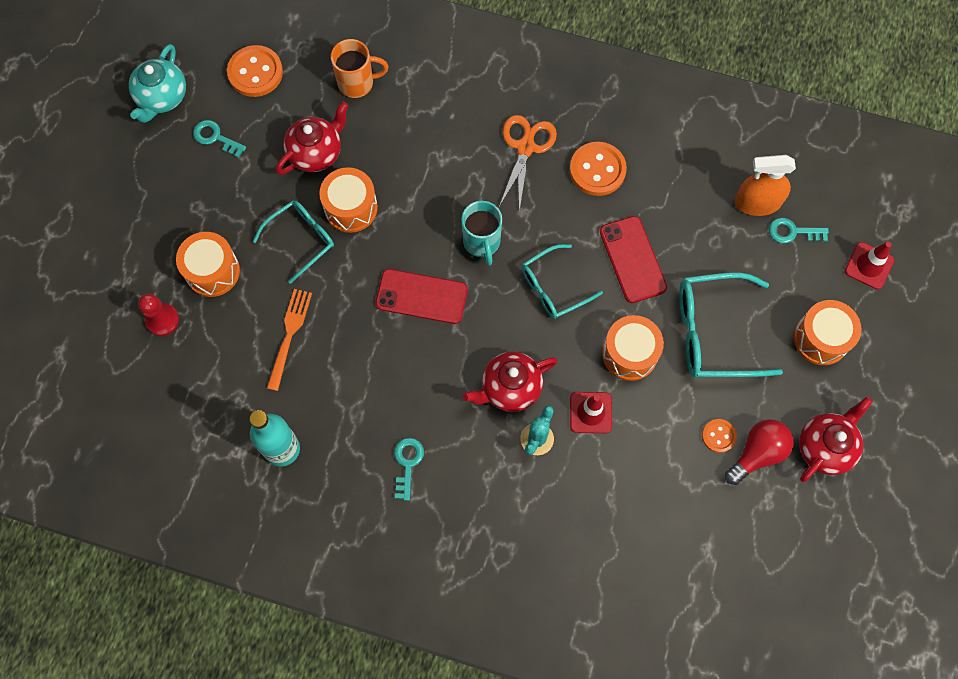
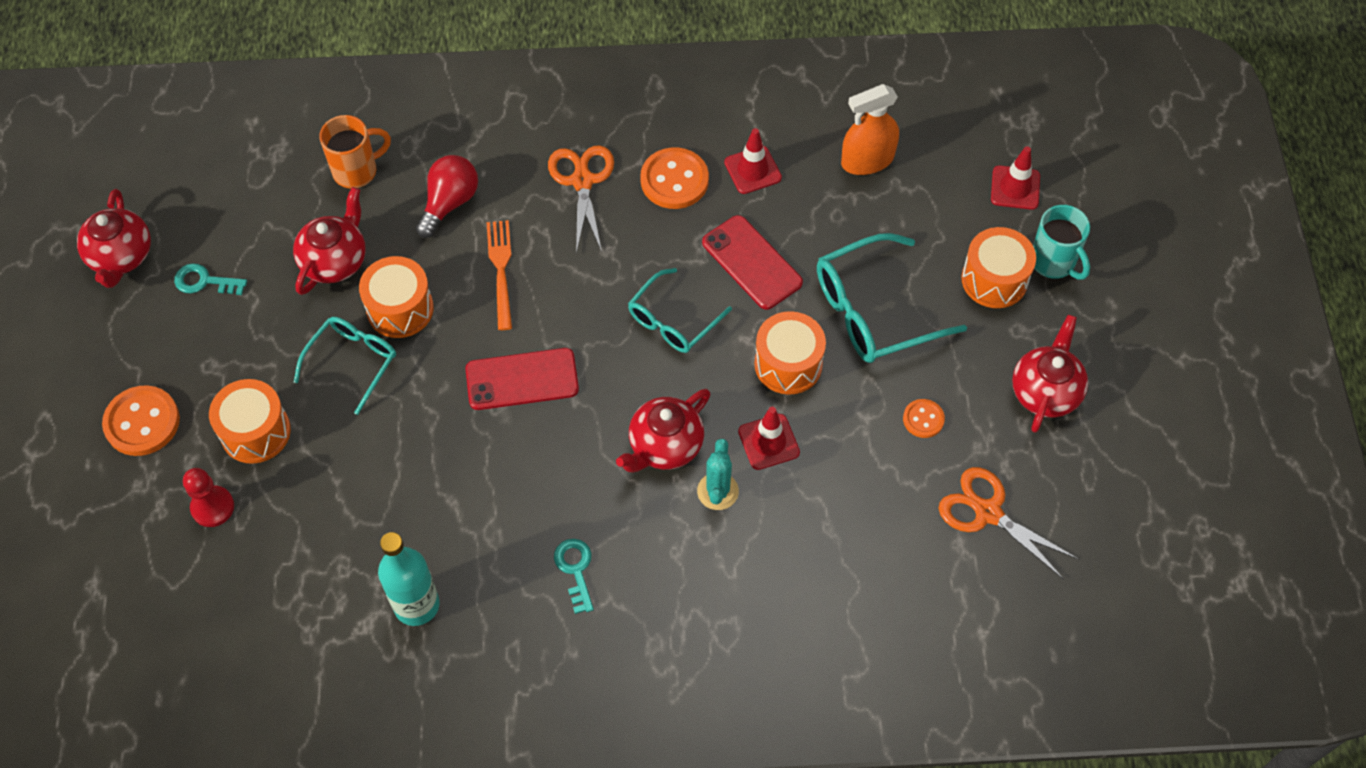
camera: 20 degrees left, 10 degrees down
(162, 97) = (121, 256): turquoise teapot -> red teapot
(255, 72) = (228, 195): orange button -> orange button (142, 422)
(289, 335) = (377, 473): orange fork -> orange fork (501, 270)
(482, 242) = (571, 298): turquoise mug -> turquoise mug (1054, 262)
(662, 181) = (752, 170): none -> red traffic cone
(740, 531) = (988, 513): none -> orange scissors
(757, 453) = (974, 423): red light bulb -> red light bulb (449, 203)
(792, 232) = (918, 178): turquoise key -> none

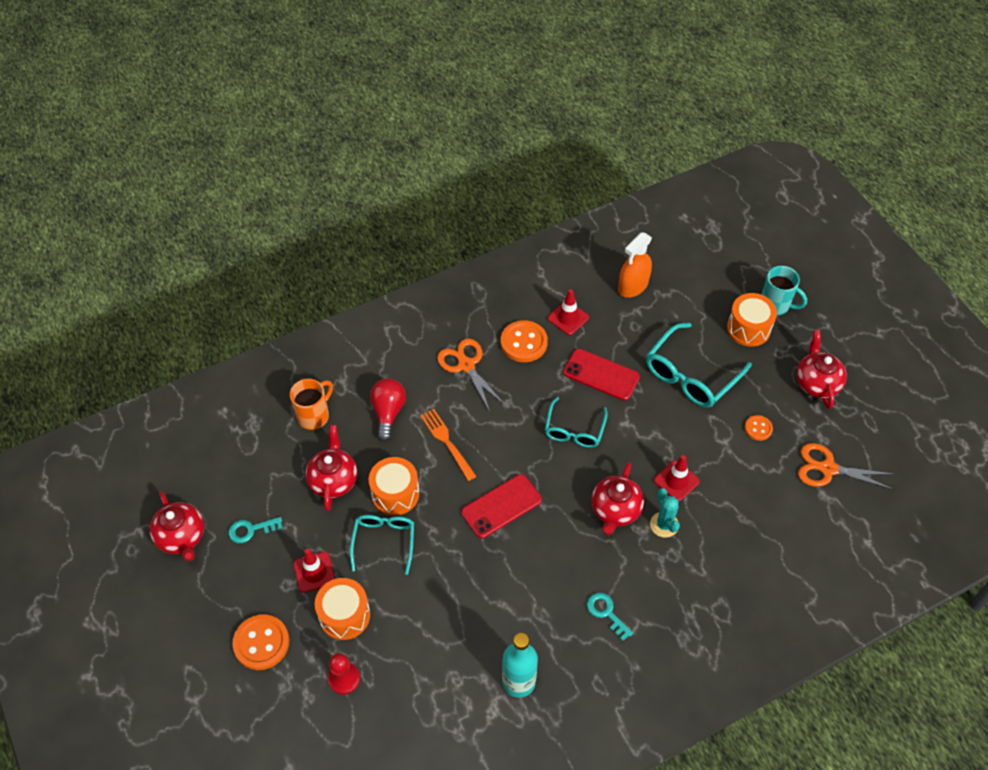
camera: 25 degrees left, 5 degrees down
(788, 364) = (659, 428): orange drum -> none
(1015, 188) = (728, 269): red traffic cone -> red traffic cone (314, 572)

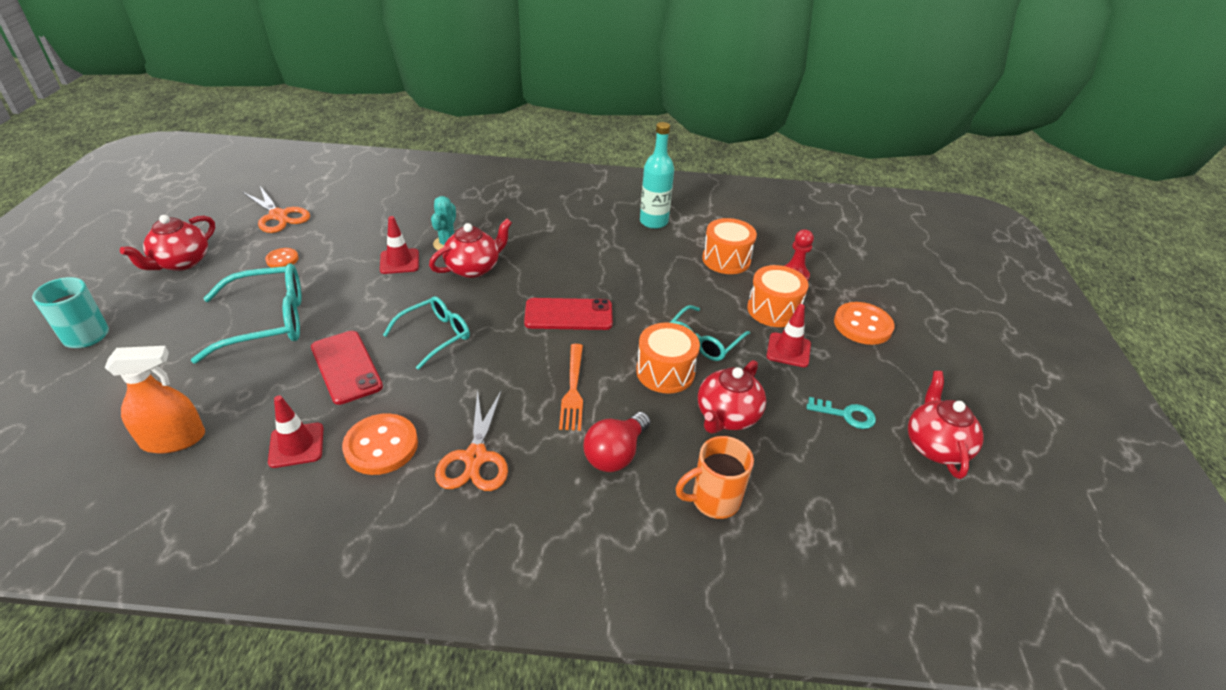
camera: 150 degrees left, 15 degrees down
(606, 613) = (552, 224): turquoise key -> none
(748, 328) = (149, 329): orange drum -> orange drum (726, 259)

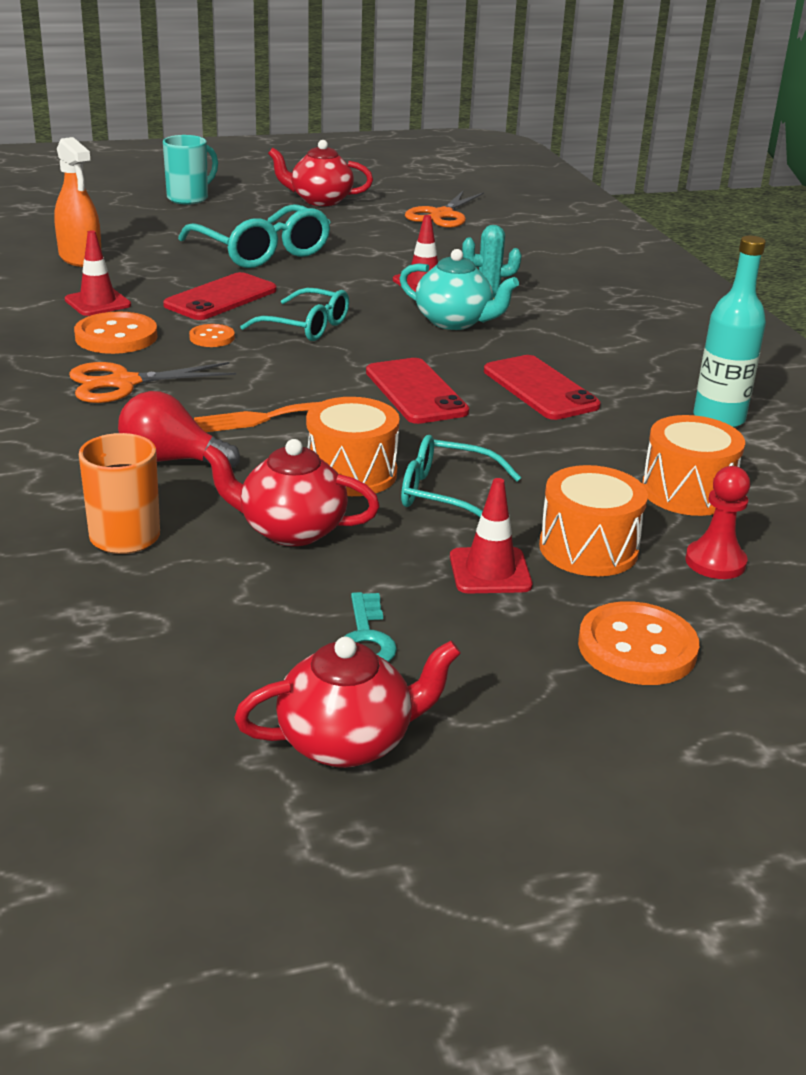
camera: 70 degrees right, 10 degrees down
(282, 259) = (368, 234): orange button -> orange button (212, 338)
(473, 268) = (454, 322): red teapot -> turquoise teapot
(589, 266) = (540, 388): none -> red phone

